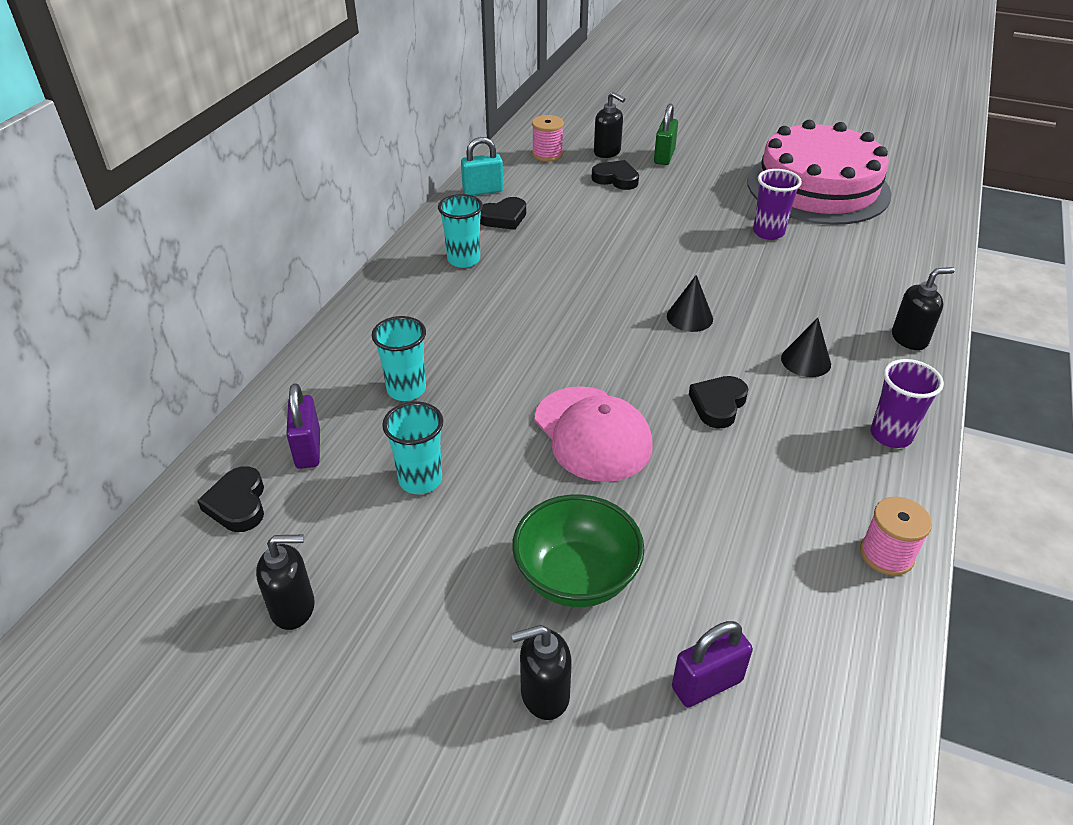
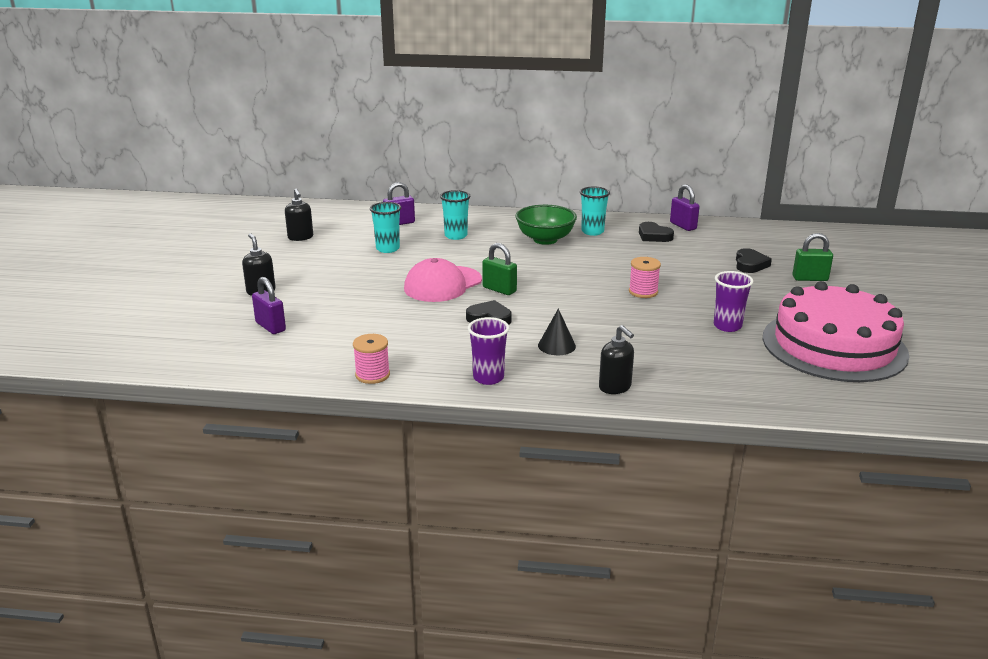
camera: 75 degrees right, 15 degrees down
(238, 504) = (358, 217): black heart -> none
(483, 191) = (683, 226): turquoise padlock -> purple padlock
(547, 154) = (760, 238): pink spool -> pink spool (643, 292)
(576, 577) = (332, 291): green bowl -> green bowl (545, 239)
(607, 152) = (790, 257): black soap dispenser -> none
(628, 379) = (499, 289): none -> green padlock
(689, 317) = (581, 303): black cone -> none

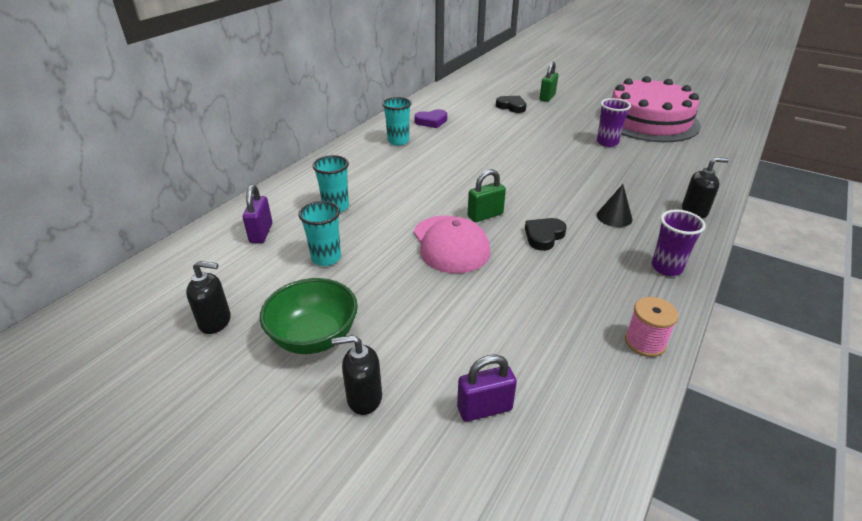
camera: 65 degrees left, 10 degrees up
(545, 239) = (393, 165): green bowl -> green bowl (314, 337)
(643, 292) = (532, 154): pink spool -> none
(654, 236) = (431, 121): black heart -> purple heart
(683, 226) = (423, 107): purple padlock -> none

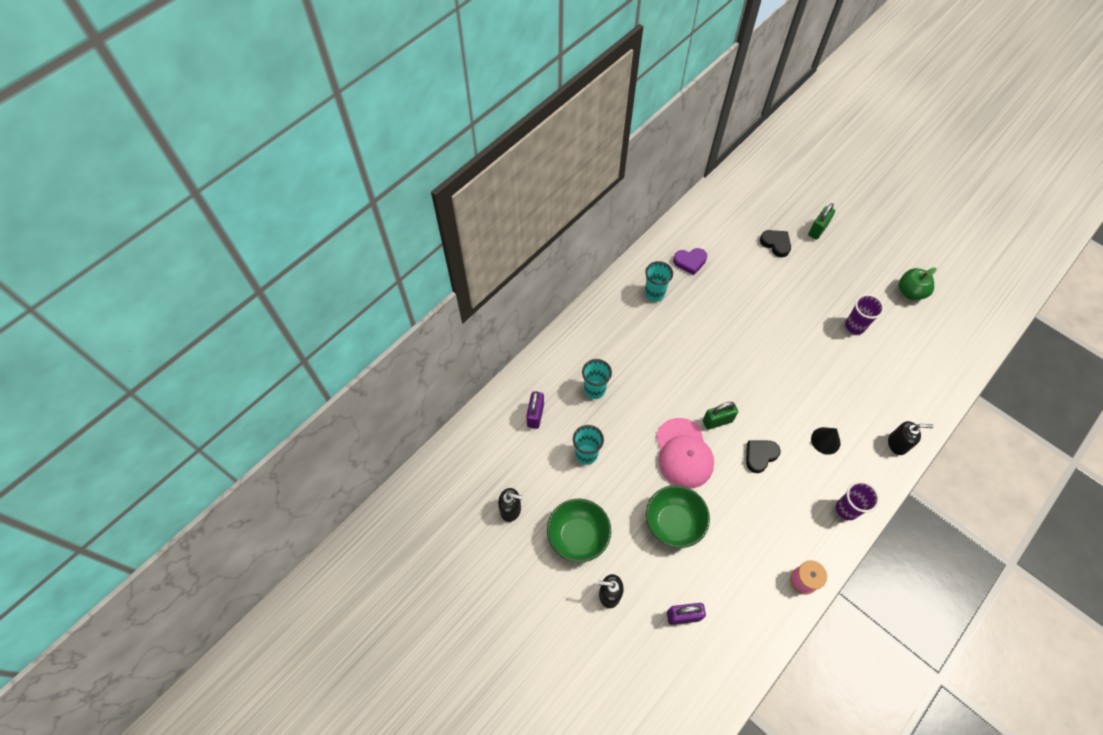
camera: 10 degrees right, 25 degrees up
(449, 306) = (673, 523): none -> green bowl
(648, 120) = (910, 292): pink cake -> green apple

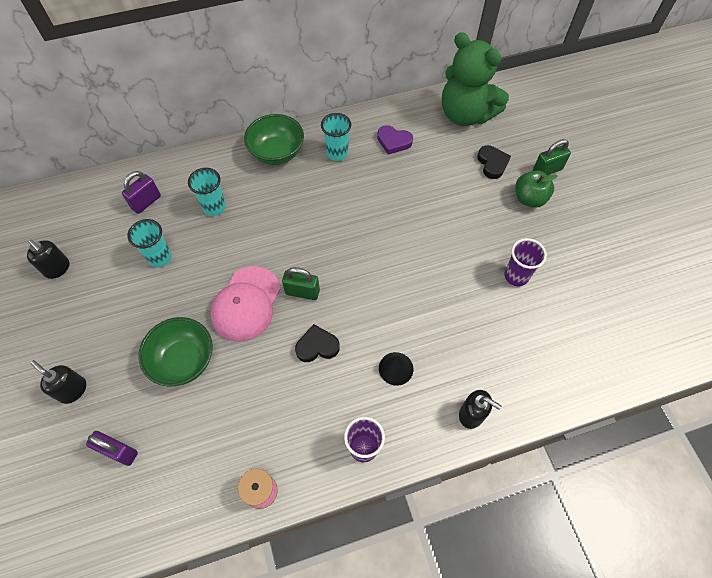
camera: 30 degrees right, 0 degrees up
(578, 536) = (91, 323): green bowl -> green bowl (277, 153)
(726, 211) = (465, 114): none -> green teddy bear
(910, 292) = (605, 273): green apple -> green apple (529, 198)

